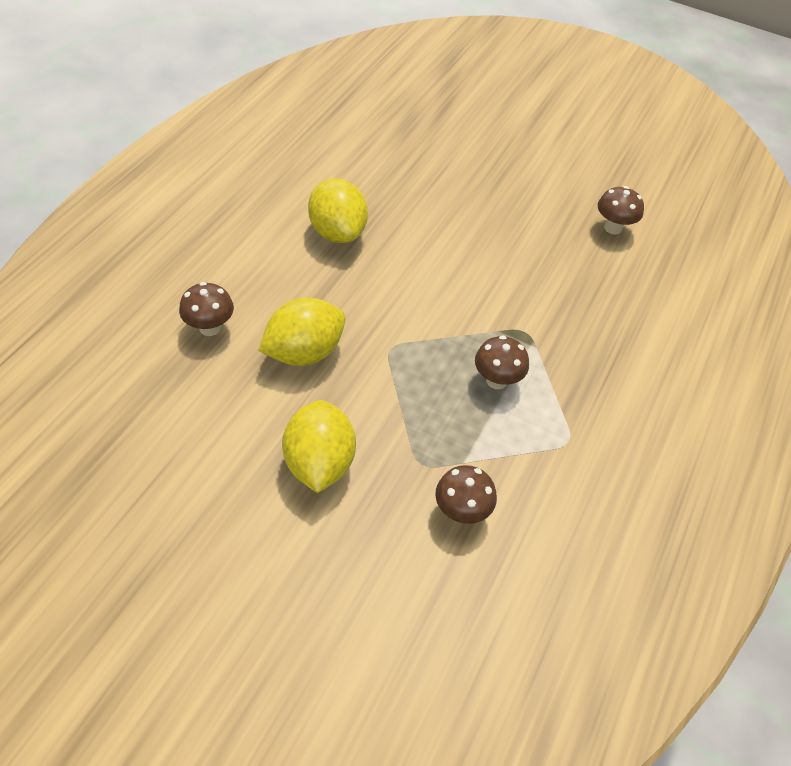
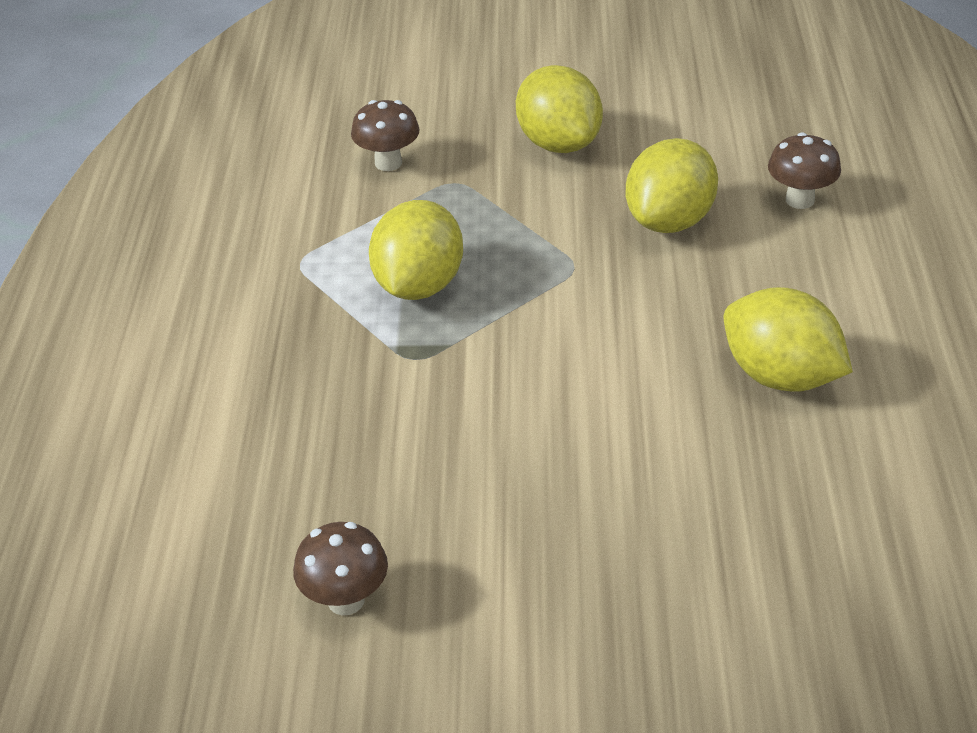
camera: 160 degrees right, 10 degrees down
(496, 380) = (419, 285): brown mushroom -> yellow lemon

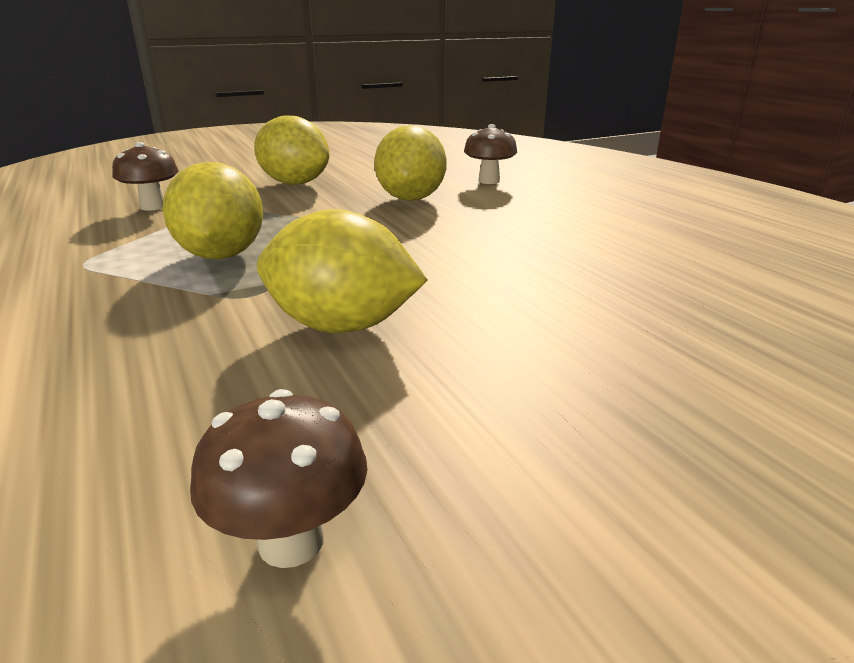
camera: 30 degrees left, 15 degrees down
(780, 376) = (581, 245): yellow lemon -> yellow lemon (342, 326)

